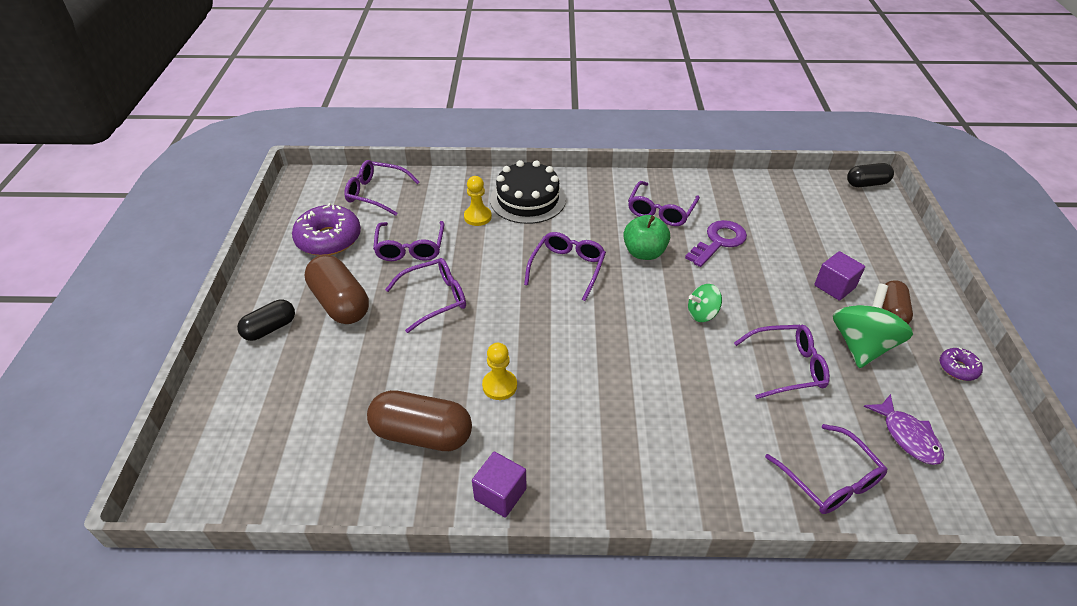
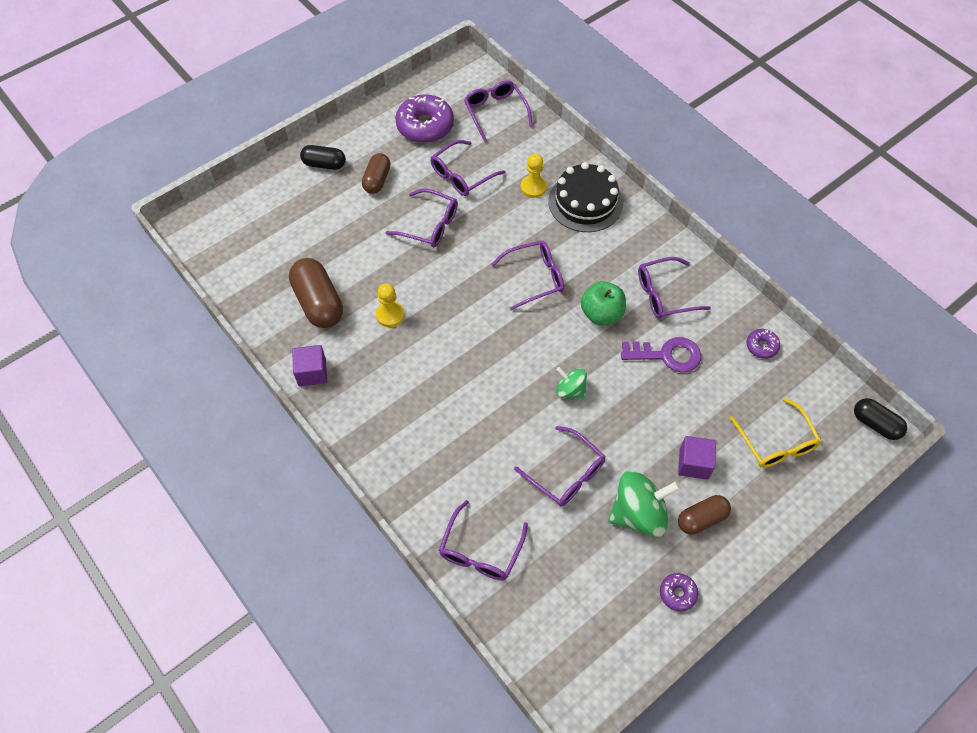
camera: 50 degrees right, 15 degrees up
(340, 303) = (377, 180): brown capsule -> brown capsule, size x0.62
(755, 194) = (761, 346): none -> purple donut
(847, 235) = (776, 442): none -> yellow glasses
(907, 436) = (567, 584): purple fish -> none

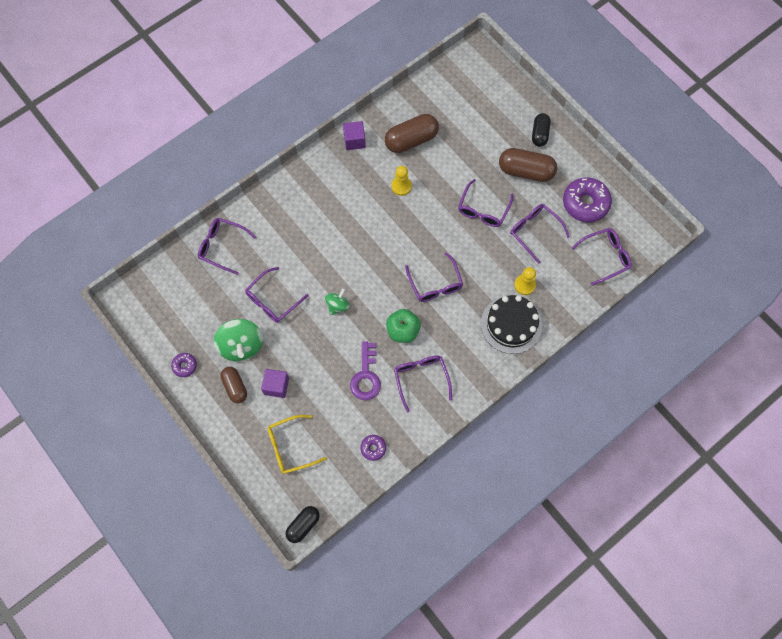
camera: 90 degrees right, 10 degrees up
(377, 180) = (526, 171): brown capsule -> brown capsule, size x1.61

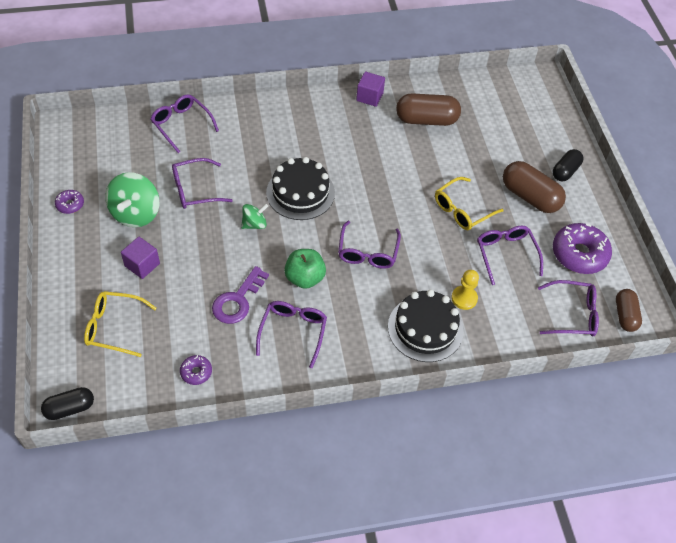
camera: 25 degrees right, 15 degrees down
(235, 387) = (102, 245): brown capsule -> brown capsule (625, 315)
(355, 259) = (300, 192): none -> black cake
(401, 186) = (390, 153): yellow pawn -> none
(483, 209) = (462, 210): purple glasses -> yellow glasses

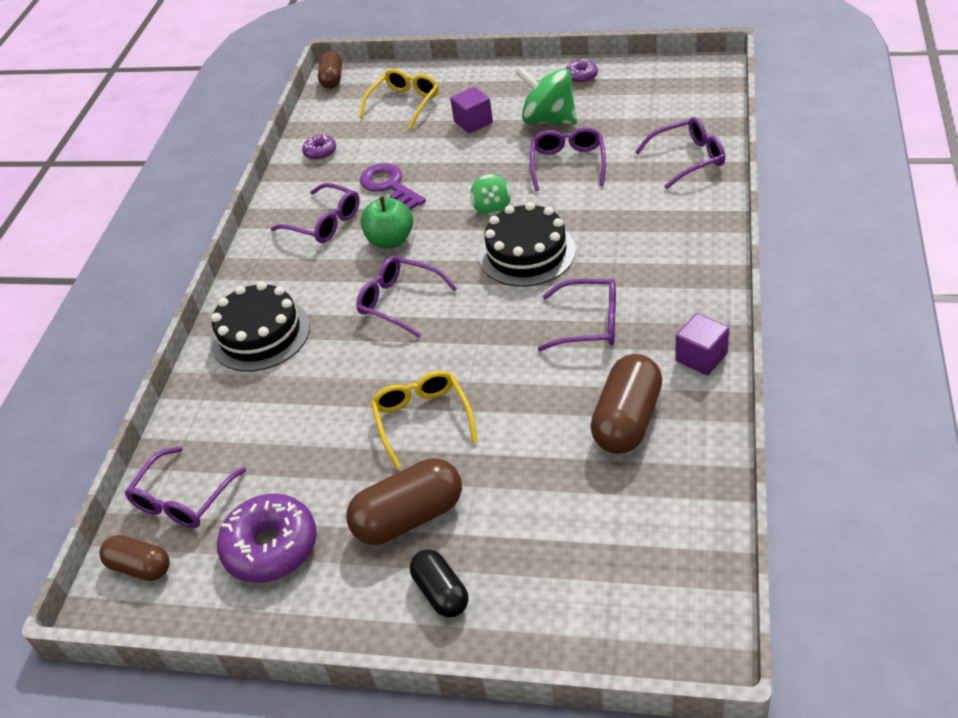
camera: 120 degrees right, 10 degrees down
(70, 408) = (332, 79): black capsule -> brown capsule
(464, 298) = (278, 383): yellow pawn -> none
(506, 254) = (320, 450): purple glasses -> purple glasses (589, 323)

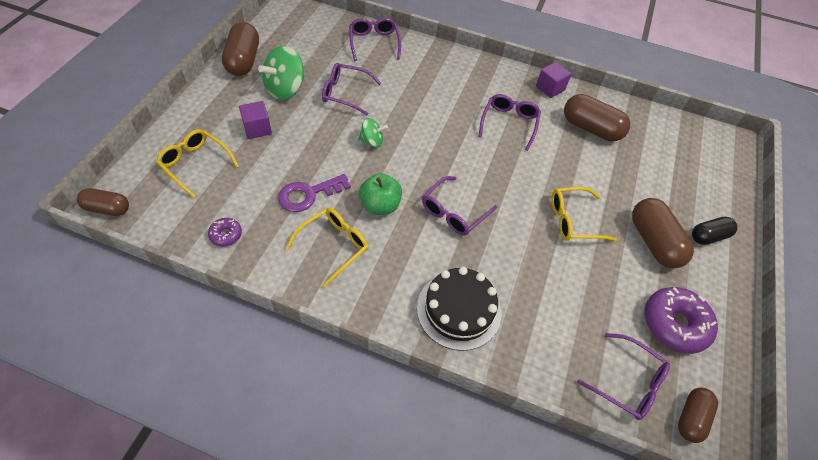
camera: 90 degrees left, 10 degrees up
(324, 222) = (333, 246): purple glasses -> yellow glasses
(527, 253) = (431, 135): black cake -> none
(581, 76) = (243, 61): purple donut -> brown capsule

